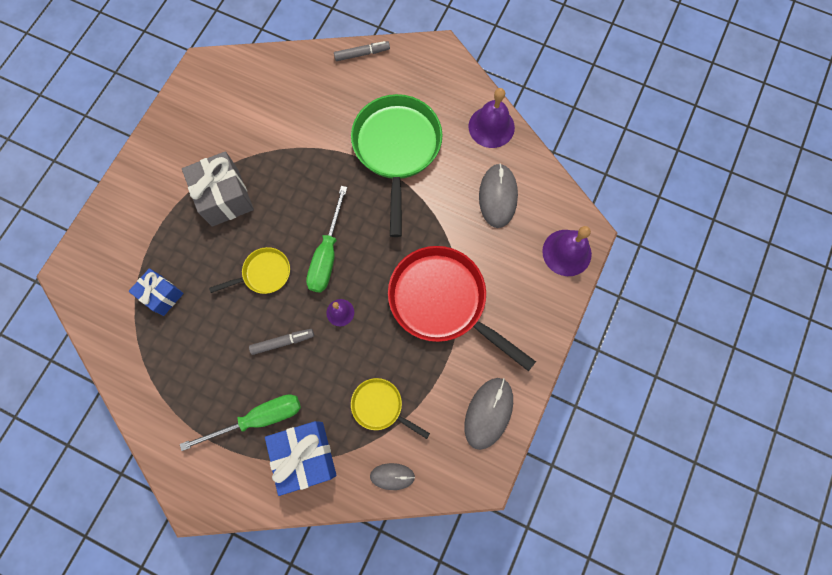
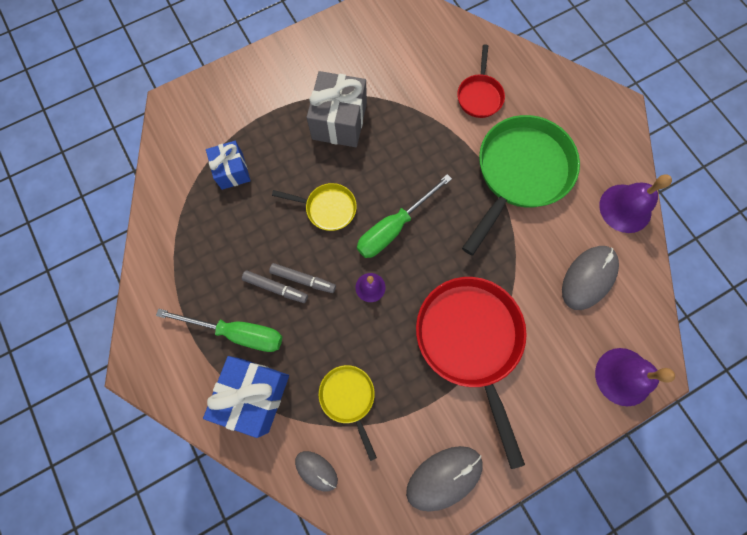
camera: 35 degrees right, 0 degrees up
(325, 107) = (479, 96): none -> red pan
(362, 54) = (544, 69): grey marker -> grey marker (275, 288)

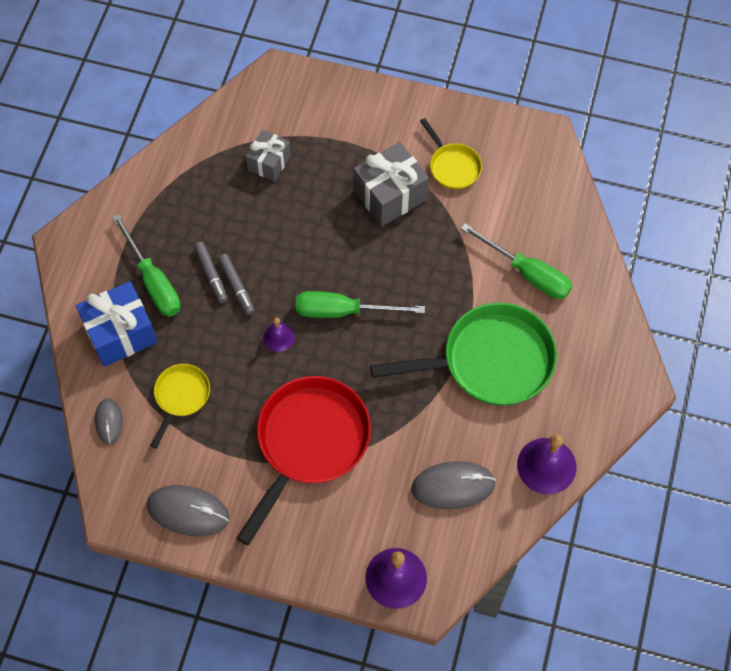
camera: 45 degrees right, 10 degrees down
(232, 171) = (269, 162): blue gift -> grey gift
(327, 208) = (309, 252): yellow pan -> yellow pan (452, 166)
(479, 96) = (527, 273): red pan -> green screwdriver

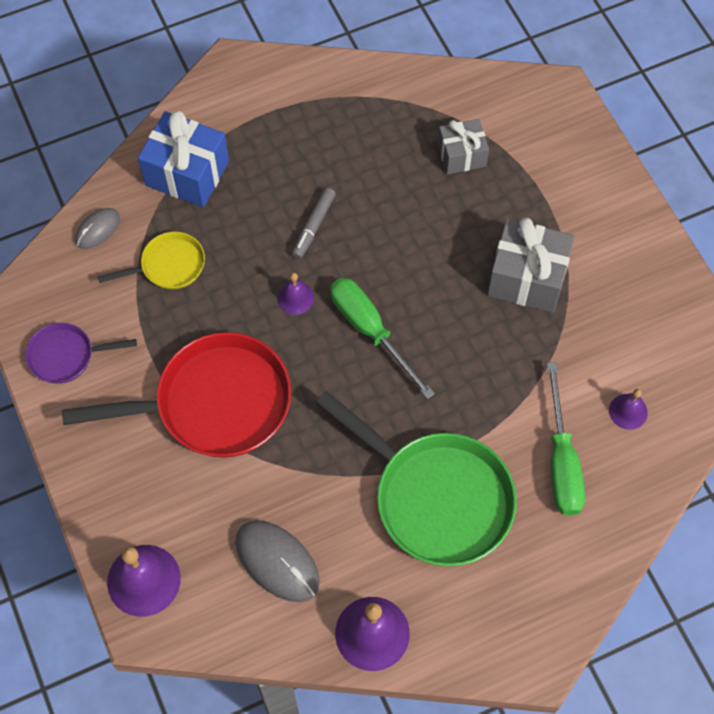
camera: 50 degrees right, 0 degrees up
(153, 281) = (259, 158): green screwdriver -> none
(188, 511) = (66, 356): grey mouse -> purple pan
(211, 275) = (306, 197): grey marker -> none
(452, 166) = (611, 308): yellow pan -> none
(527, 212) = (628, 411): none -> purple bell

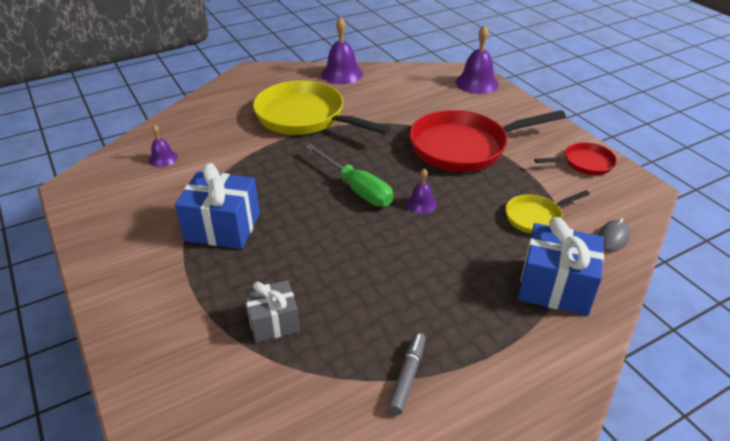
camera: 175 degrees right, 25 degrees down
(66, 356) = (584, 163): purple pan -> red pan
(277, 562) = (401, 92): grey mouse -> none
(313, 226) = (417, 252): grey marker -> grey marker (407, 376)
(436, 498) = (305, 117): green pan -> yellow pan
(527, 278) = (223, 227): grey gift -> blue gift
(561, 461) = (218, 135): green screwdriver -> none

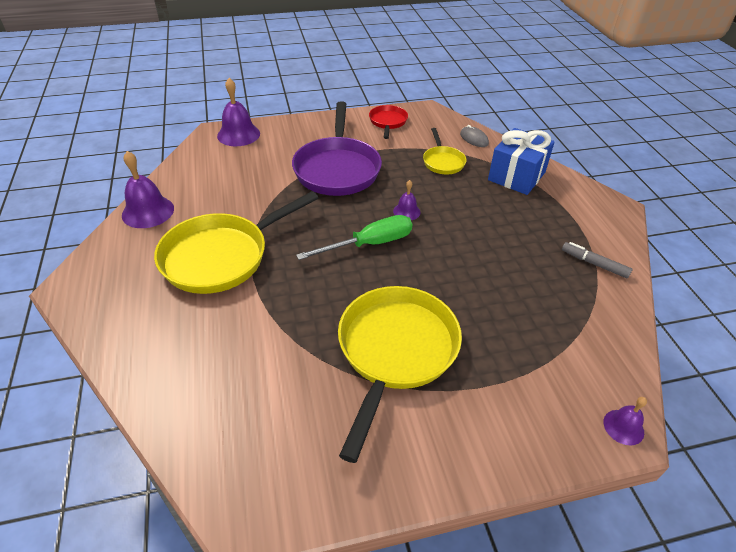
camera: 75 degrees left, 5 degrees up
(163, 158) = (234, 400): purple bell -> purple bell (623, 427)
(223, 227) = (395, 351): blue gift -> yellow pan
(273, 322) = (535, 329): grey gift -> none
(464, 147) = (337, 169): red pan -> purple pan

